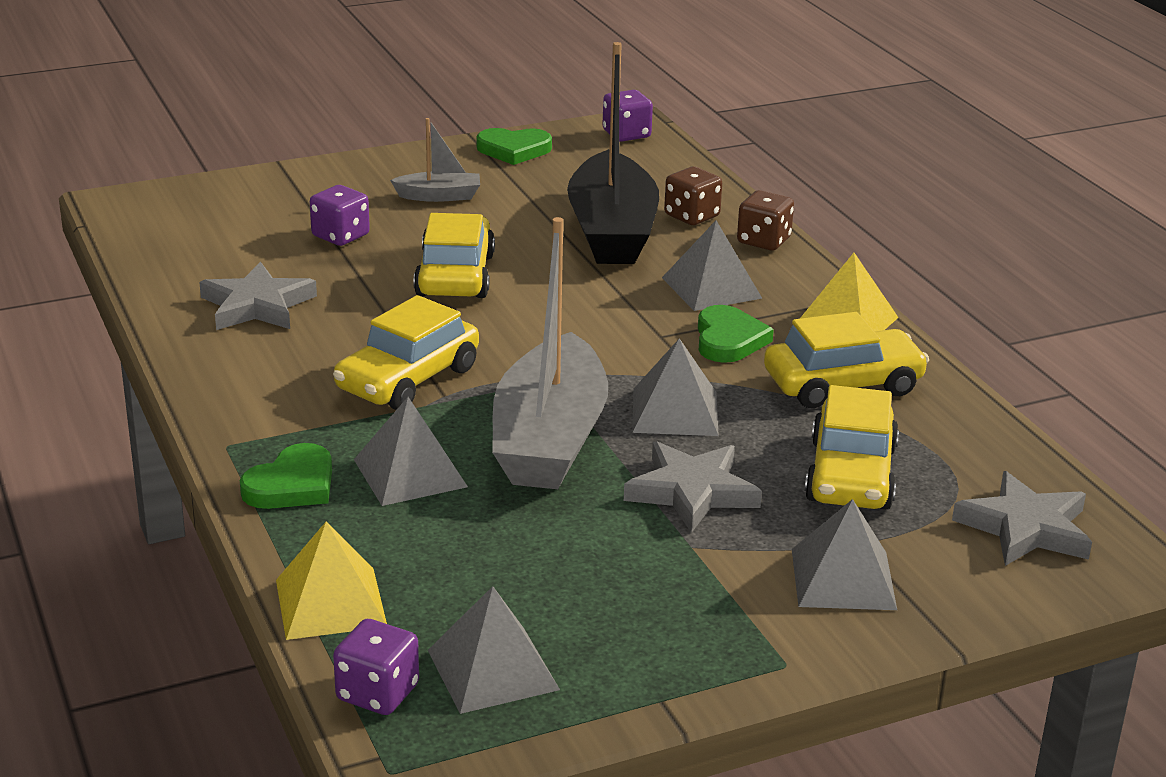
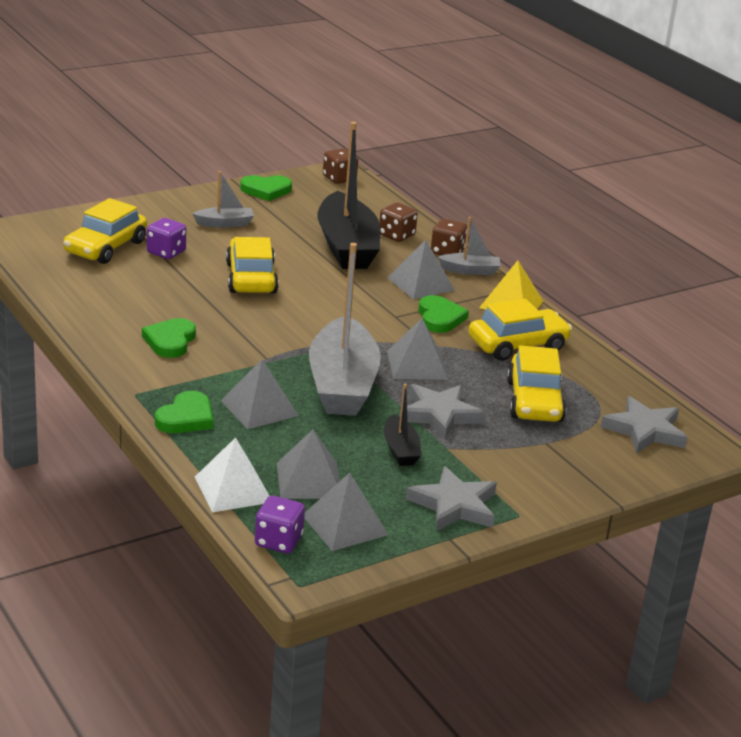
camera: 10 degrees left, 0 degrees up
(257, 305) = (125, 301): grey star -> grey star (454, 505)
(305, 366) = (170, 341): none -> green heart
(330, 602) = (233, 489): yellow pyramid -> white pyramid
(408, 379) = (240, 348): yellow car -> yellow car (105, 247)
(615, 547) = (400, 450): none -> black boat
(626, 134) = (339, 178): purple dice -> brown dice
(793, 269) = (470, 271): none -> grey boat
(843, 578) = (542, 464): grey pyramid -> grey pyramid (309, 480)

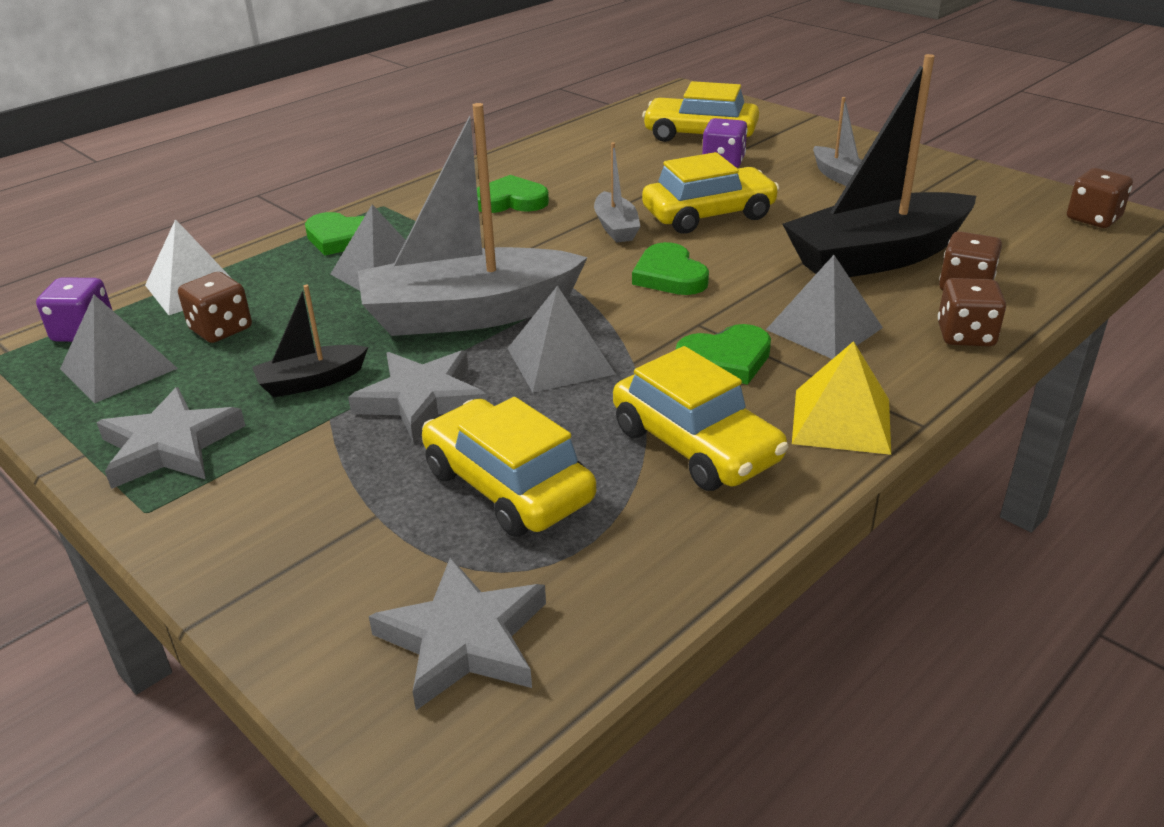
camera: 80 degrees right, 5 degrees up
(266, 190) = (973, 182): green heart -> green heart (669, 275)
(309, 480) = (221, 329): grey pyramid -> brown dice
(470, 271) = (922, 365): grey boat -> grey boat (616, 227)
(534, 401) = (507, 486): yellow car -> yellow car turned 60 degrees clockwise

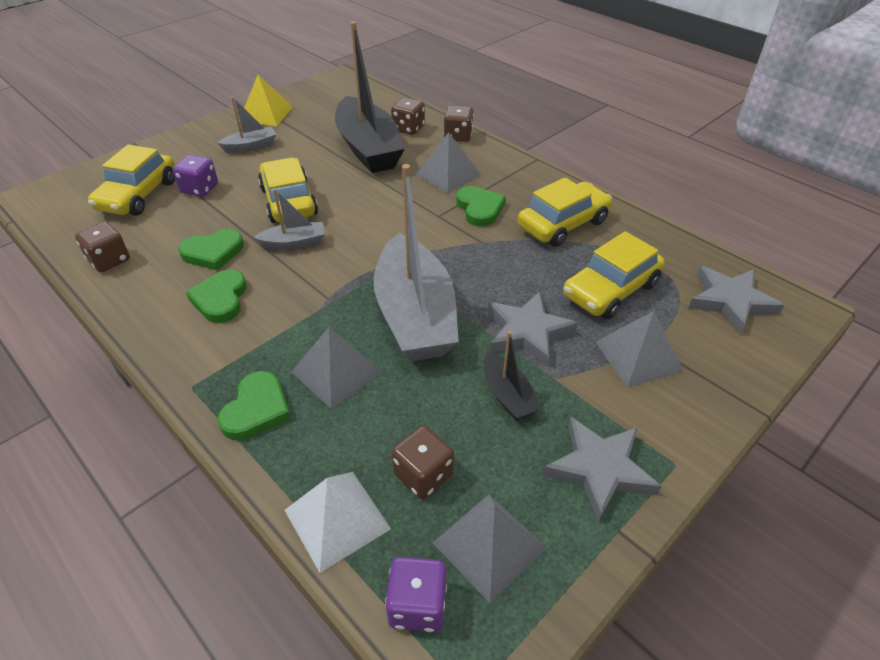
camera: 90 degrees left, 10 degrees up
(560, 361) = (480, 270): grey pyramid -> grey pyramid (638, 356)
(669, 275) = (375, 223): green heart -> green heart (213, 252)
(841, 421) = (536, 179): yellow pyramid -> yellow pyramid (266, 114)
(1093, 218) = (341, 83): brown dice -> brown dice (109, 260)

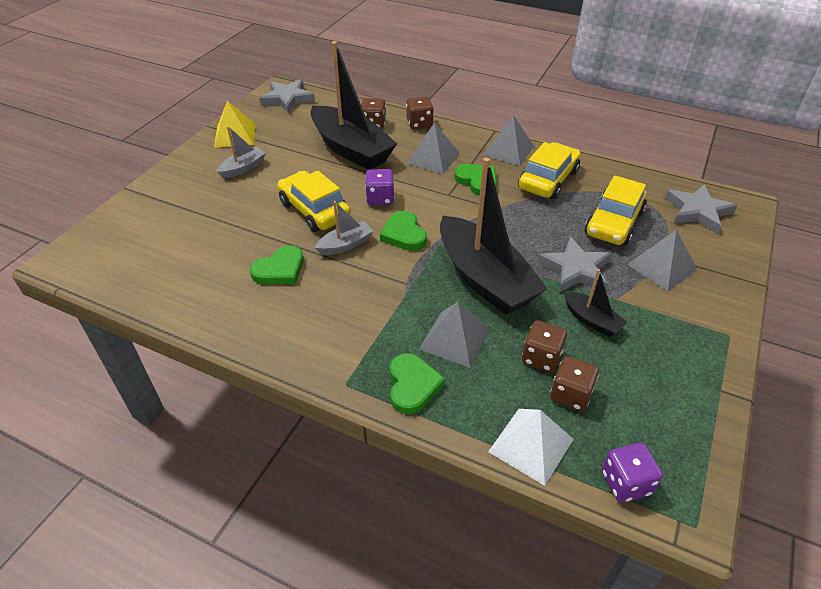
camera: 20 degrees left, 0 degrees up
(109, 260) = (188, 300): brown dice -> brown dice (541, 357)
(138, 195) = (169, 235): yellow car -> none
(200, 189) = (224, 217): purple dice -> purple dice (380, 198)
(220, 299) = (316, 307): green heart -> green heart (404, 234)
(415, 315) = (484, 279): grey boat -> black boat
(489, 545) = (646, 427): grey pyramid -> grey pyramid (508, 150)
(600, 469) = (685, 353): grey star -> grey star (287, 99)

